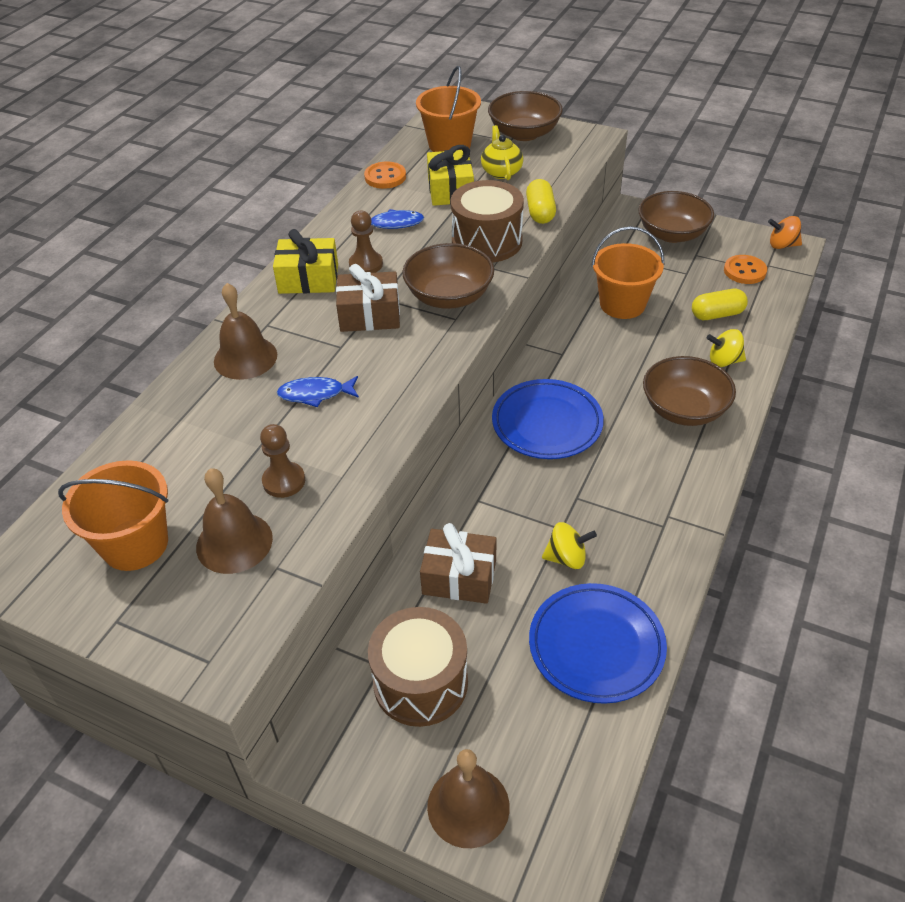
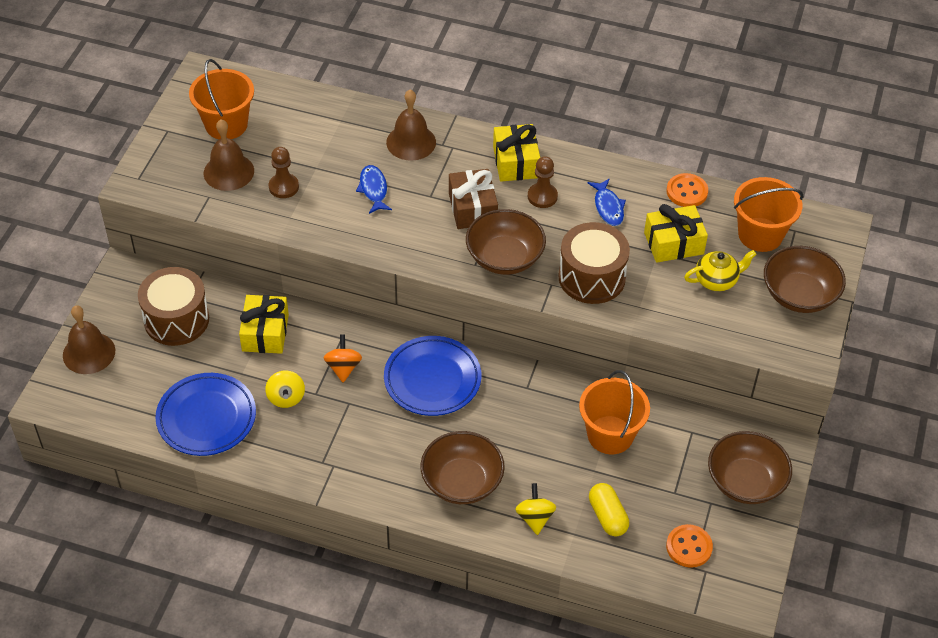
camera: 80 degrees right, 5 degrees up
(459, 577) = (265, 333): brown gift -> yellow gift
(540, 212) = (648, 315): yellow capsule -> none
(782, 245) = (747, 588): orange spinning top -> orange spinning top (343, 367)

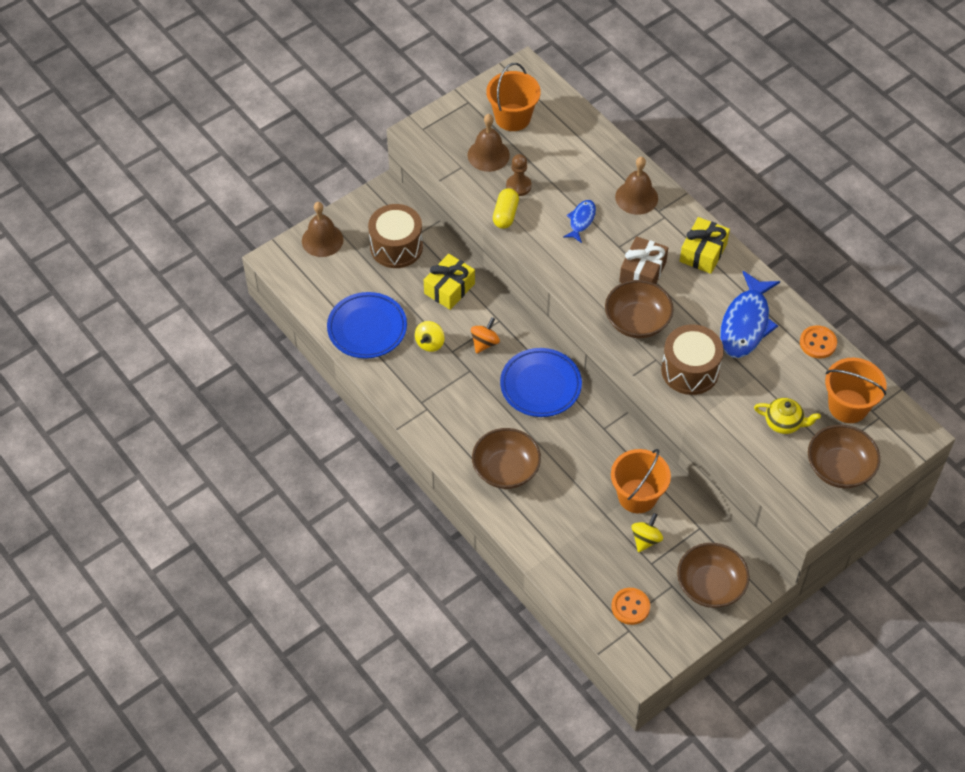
camera: 35 degrees right, 5 degrees up
(535, 518) = (537, 523): yellow spinning top -> yellow spinning top (645, 539)
(542, 196) = (702, 289): brown pawn -> none
(607, 516) = (589, 552): yellow capsule -> yellow capsule (505, 215)
(608, 207) = (746, 323): blue fish -> blue fish, size x1.93
(673, 243) = (774, 377): yellow gift -> none

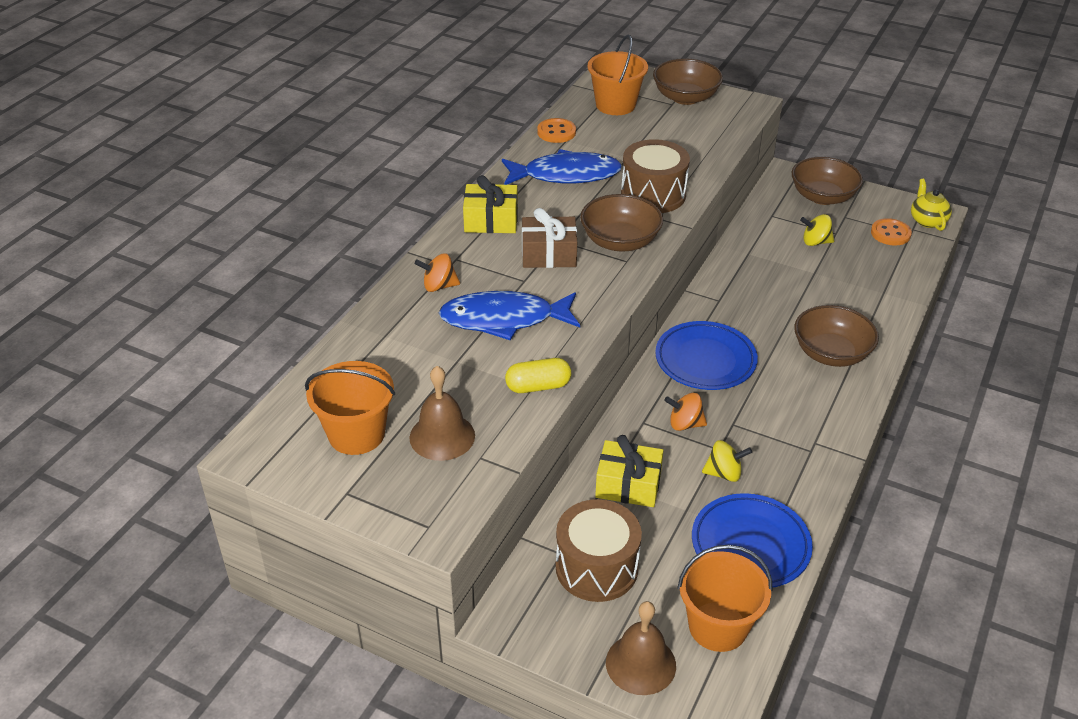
camera: 115 degrees left, 15 degrees down
(518, 186) = (481, 389): brown pawn -> none
(581, 220) = (504, 319): blue fish -> blue fish, size x1.93
(636, 197) = (439, 286): brown bell -> orange spinning top
(637, 496) = (775, 258): orange bucket -> orange bucket (718, 626)
(784, 423) = (665, 132): yellow teapot -> yellow teapot (927, 221)

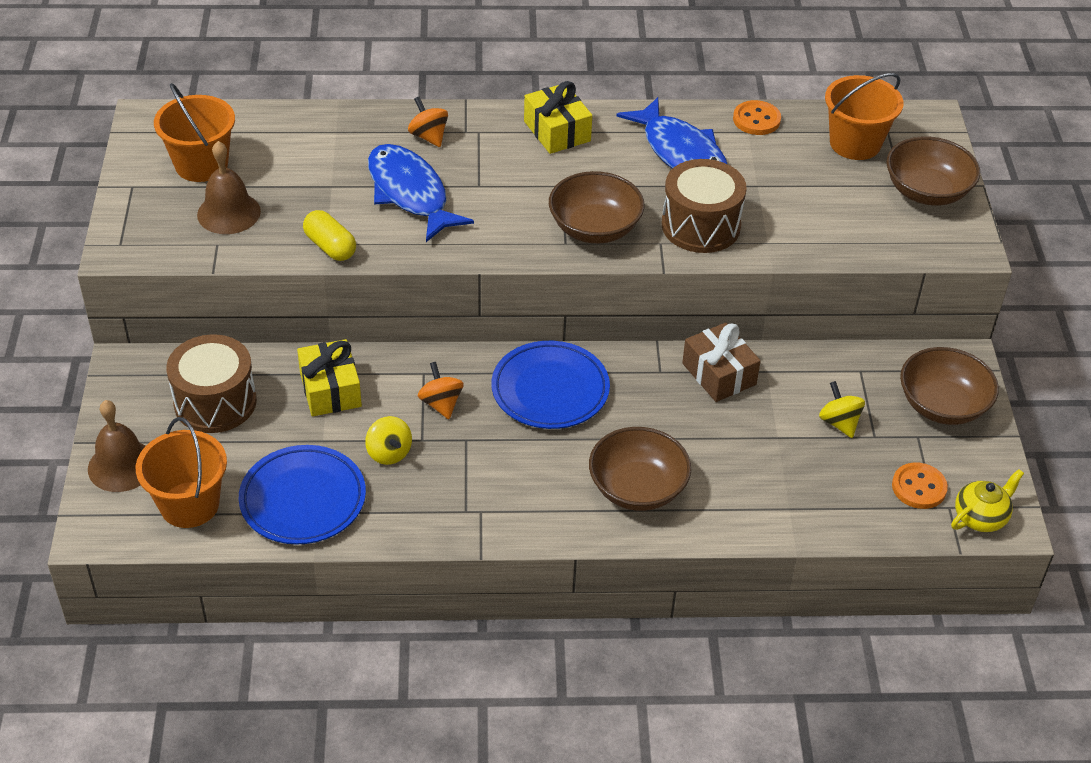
camera: 60 degrees right, 5 degrees up
(549, 254) = (533, 187): brown gift -> brown gift (719, 374)

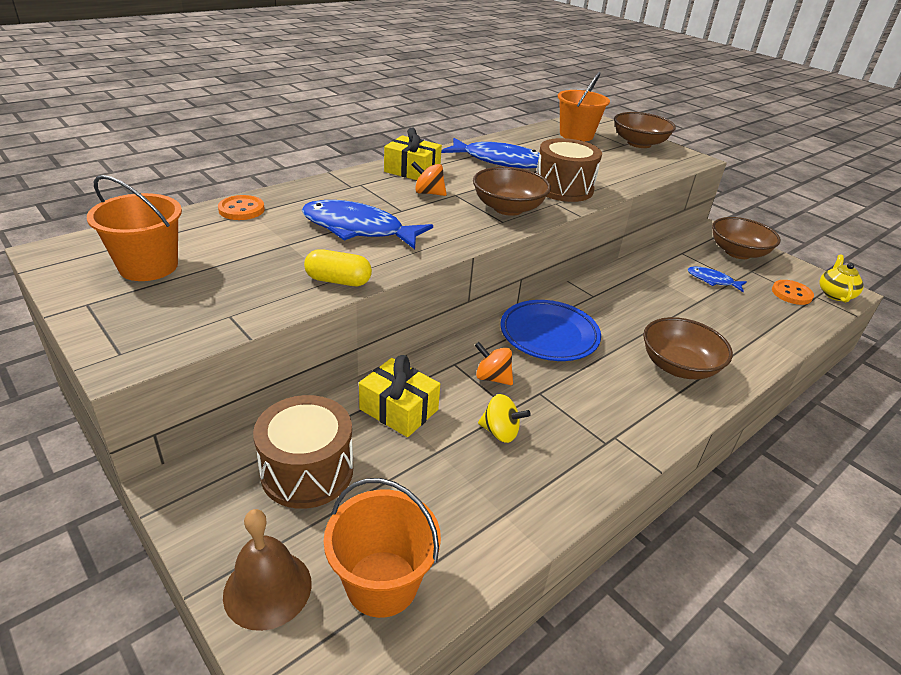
camera: 40 degrees left, 10 degrees down
(229, 213) = (215, 290): brown bell -> none
(303, 499) = (479, 510): blue plate -> none
(428, 136) = (328, 196): orange spinning top -> orange spinning top (428, 193)
(719, 374) = (624, 283): brown gift -> none
(756, 120) = (514, 138): orange button -> orange button (241, 209)
(839, 422) = (712, 280): yellow spinning top -> blue fish

